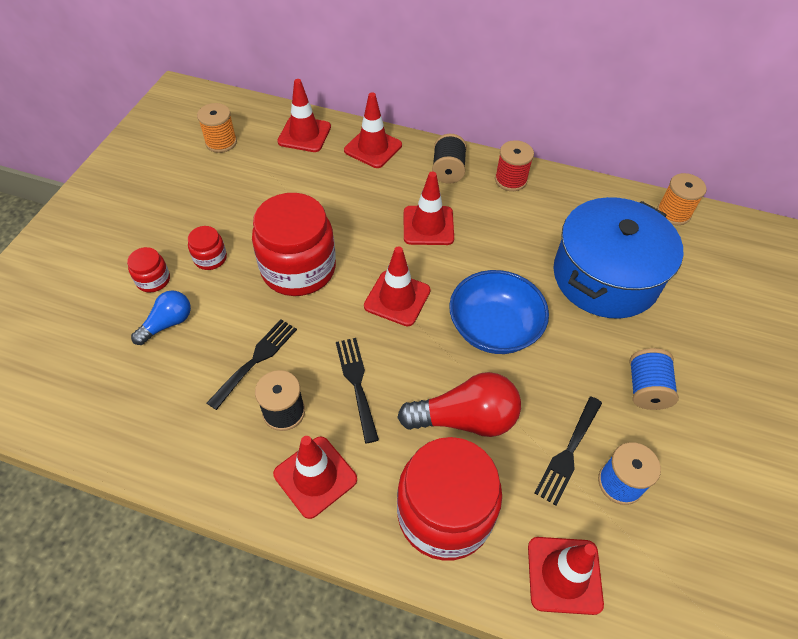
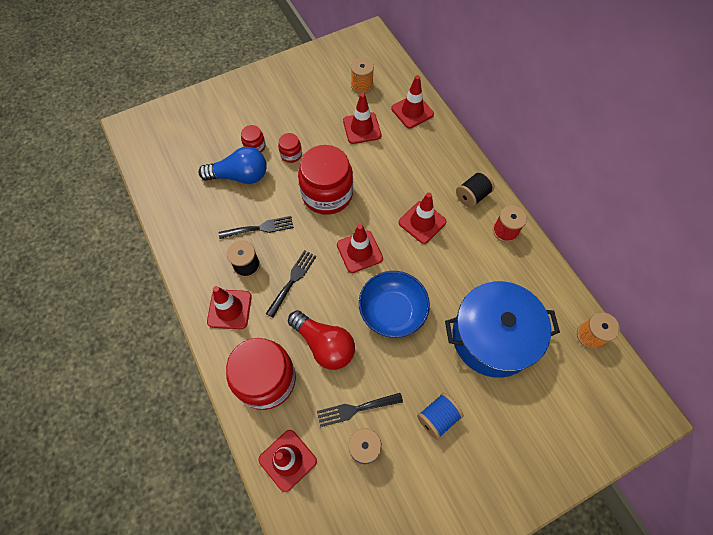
camera: 45 degrees right, 10 degrees up
(168, 323) = (240, 176): blue light bulb -> blue light bulb, size x1.65
(373, 148) = (443, 148): red traffic cone -> red traffic cone (362, 128)

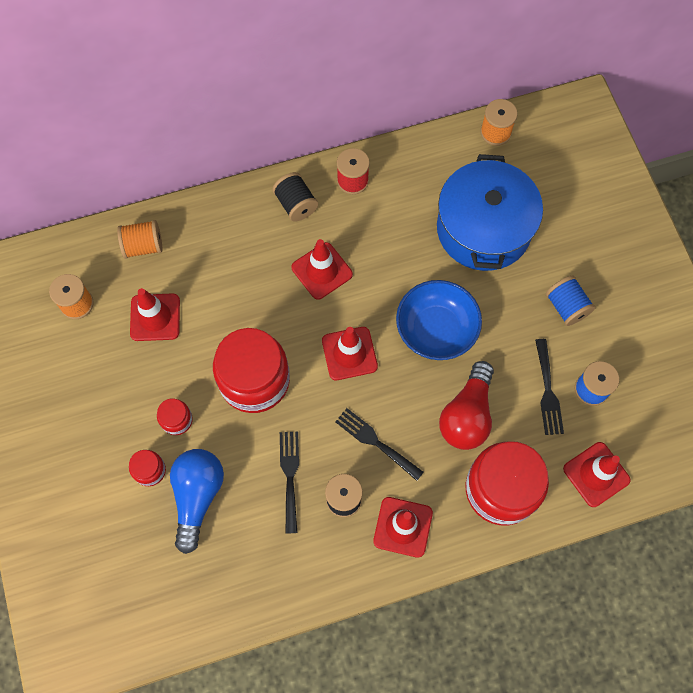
camera: 80 degrees left, 5 degrees up
(324, 345) = (467, 415): red light bulb -> red light bulb turned 150 degrees clockwise
(412, 111) = (143, 246): red traffic cone -> orange spool

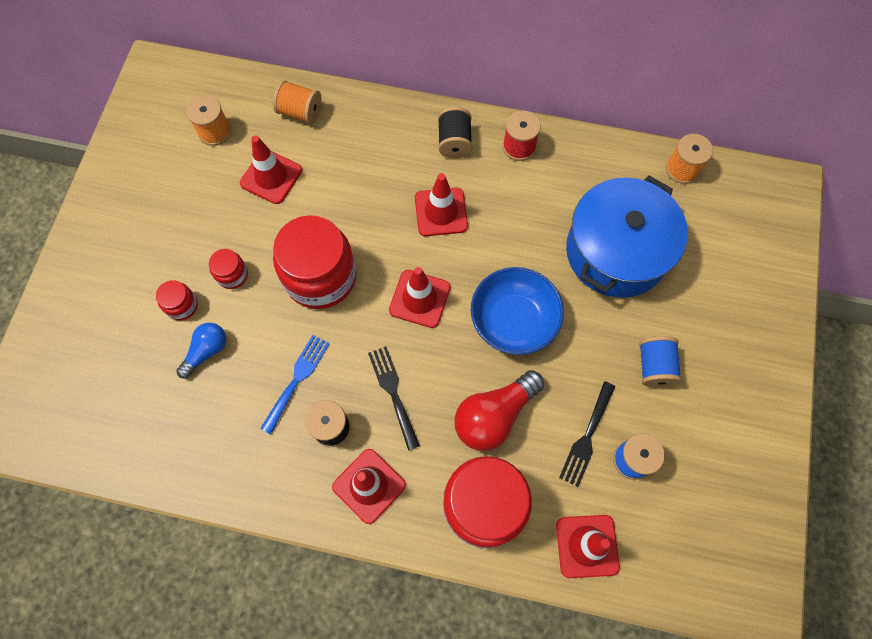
camera: 30 degrees right, 0 degrees up
(197, 496) = (206, 351): blue light bulb -> blue light bulb, size x0.61
(290, 476) = (297, 379): black fork -> blue fork

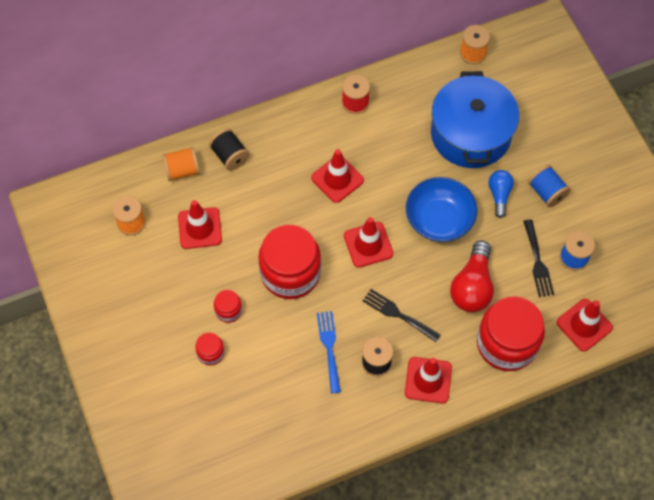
camera: 35 degrees left, 5 degrees down
(206, 351) = (253, 370): blue light bulb -> blue light bulb (499, 195)
(454, 142) = (309, 126): black spool -> black spool (230, 156)

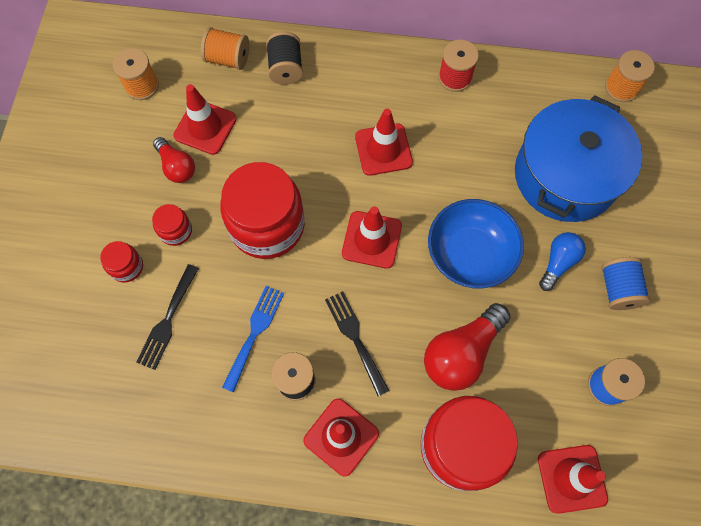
camera: 30 degrees right, 5 degrees up
(198, 266) = (177, 167): none -> red light bulb
(537, 262) = (558, 367): black fork -> black fork (167, 320)

